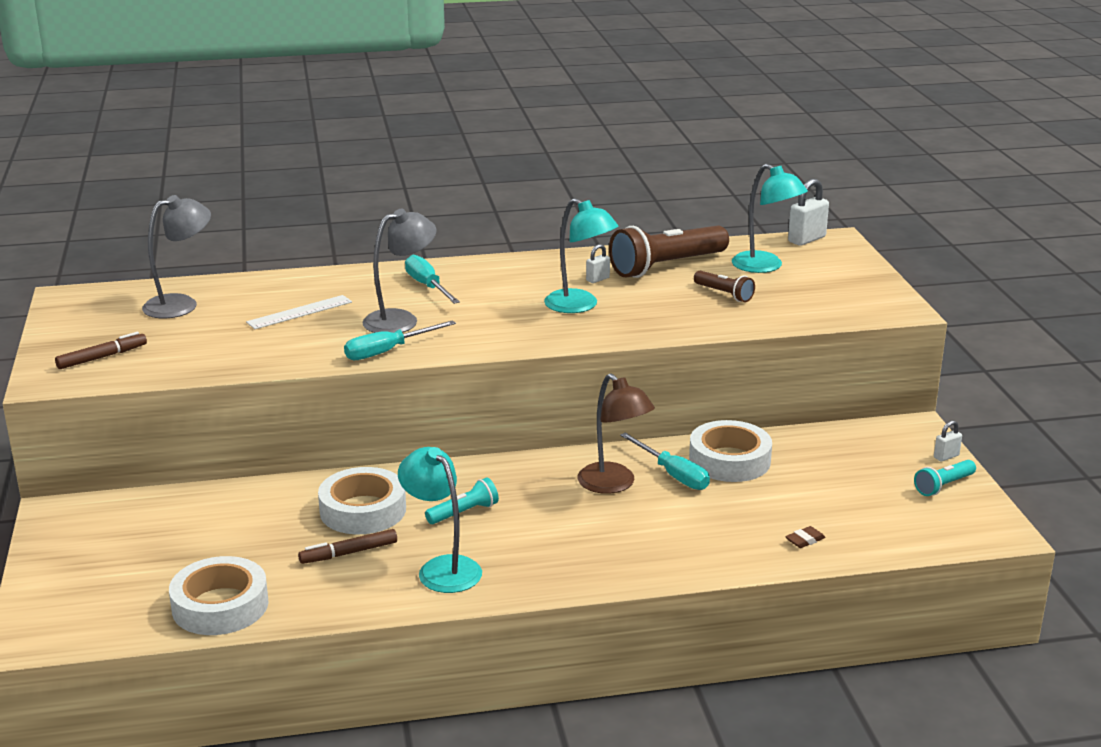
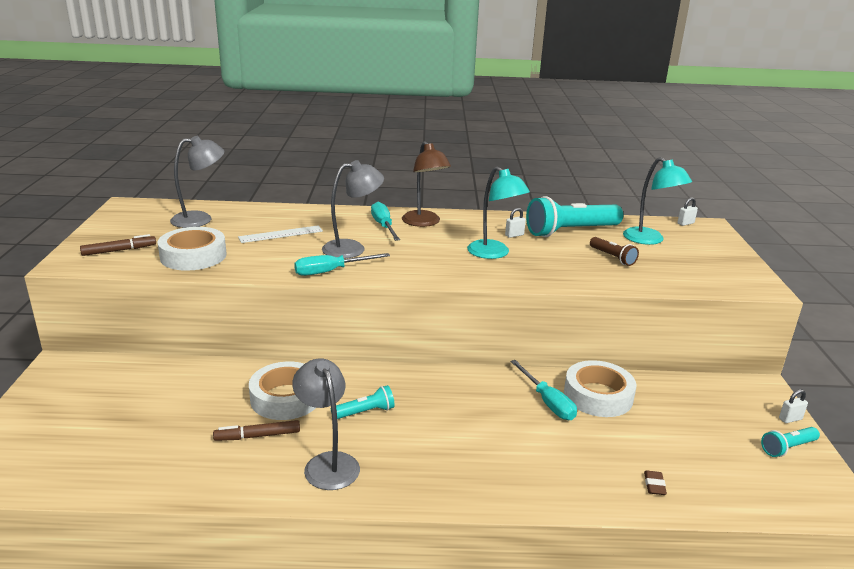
camera: 10 degrees right, 0 degrees up
(220, 606) = (131, 471): white tape -> white tape (193, 256)
(442, 568) = (327, 463): turquoise lamp -> grey lamp
(613, 484) = (495, 404): brown lamp -> brown lamp (424, 222)
(666, 266) = (570, 231): brown flashlight -> turquoise flashlight
(805, 540) = (654, 485): brown eraser -> brown eraser turned 60 degrees counterclockwise
(806, 239) = (685, 223): white padlock -> white padlock, size x0.56

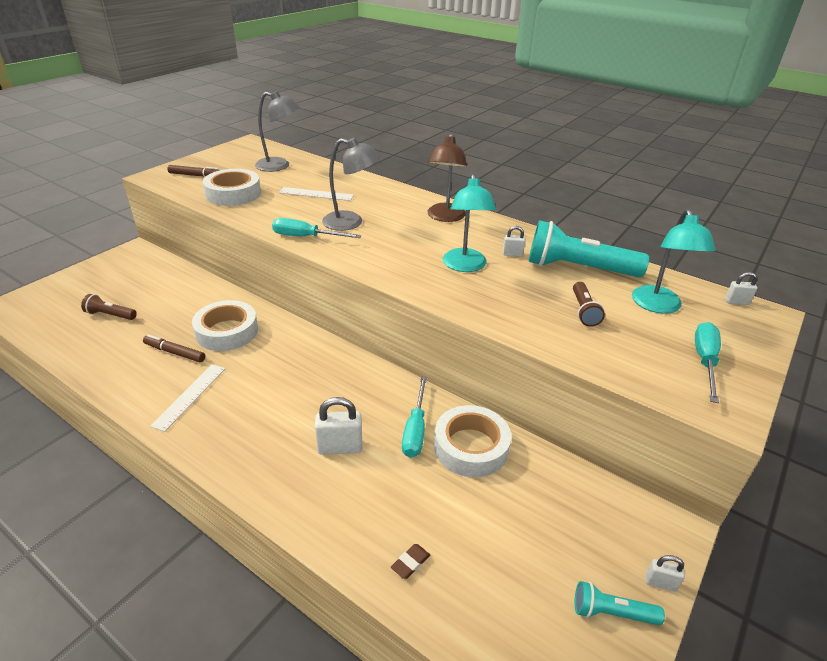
camera: 35 degrees right, 10 degrees up
(128, 434) = (110, 315): none -> brown flashlight
(327, 463) = (189, 396): grey lamp -> white ruler
(365, 412) = (263, 368): turquoise flashlight -> none
(384, 226) = (405, 210): turquoise screwdriver -> turquoise screwdriver (705, 361)
(510, 439) = (340, 447): none -> white padlock

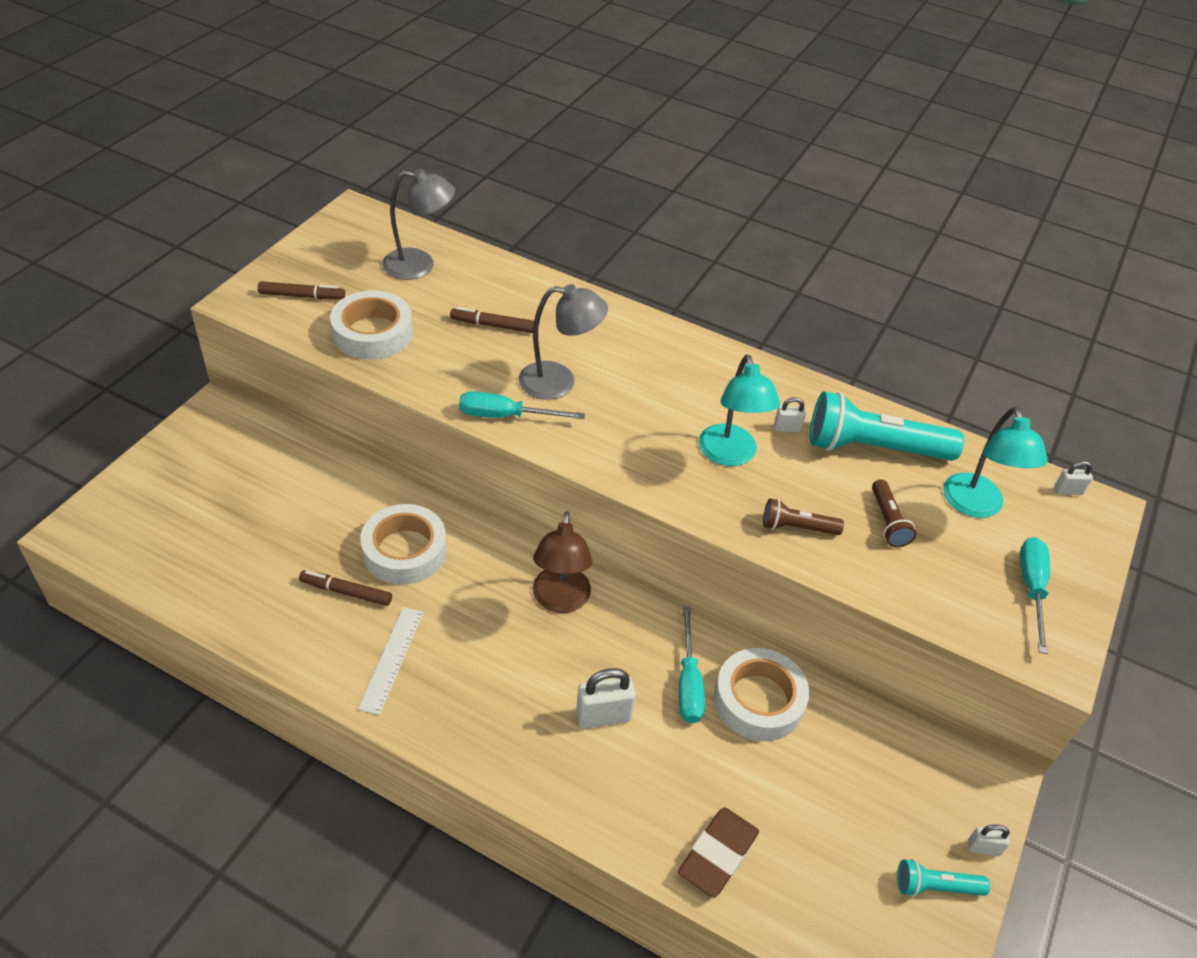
camera: 10 degrees left, 10 degrees up
(110, 315) = (230, 535): brown flashlight -> brown flashlight (797, 527)
(316, 194) = (493, 325): white ruler -> brown marker
(410, 563) = (718, 855): brown eraser -> brown eraser, size x2.10
(445, 217) = (685, 362): brown lamp -> brown lamp (560, 600)

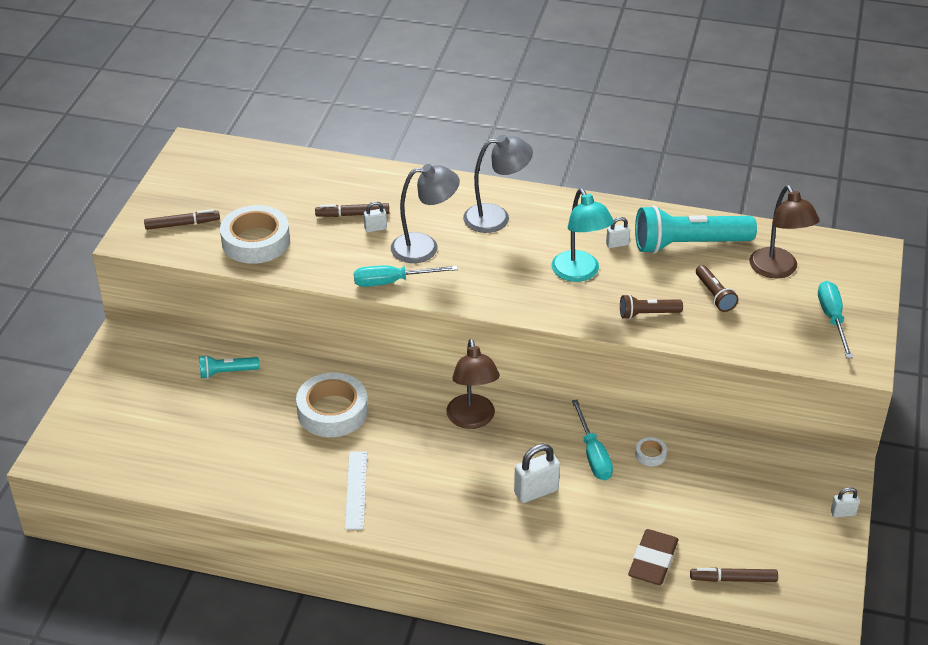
camera: 10 degrees left, 5 degrees down
(346, 592) = (298, 451): brown marker -> brown marker (733, 579)
(419, 265) = (270, 179): grey lamp -> grey lamp (496, 217)
(758, 700) = (650, 454): white tape -> white tape, size x0.43
(935, 886) = (815, 545): turquoise flashlight -> turquoise flashlight (227, 372)
(976, 506) = (778, 270): turquoise lamp -> brown lamp
(1068, 491) = (843, 244): white padlock -> white padlock (375, 228)

